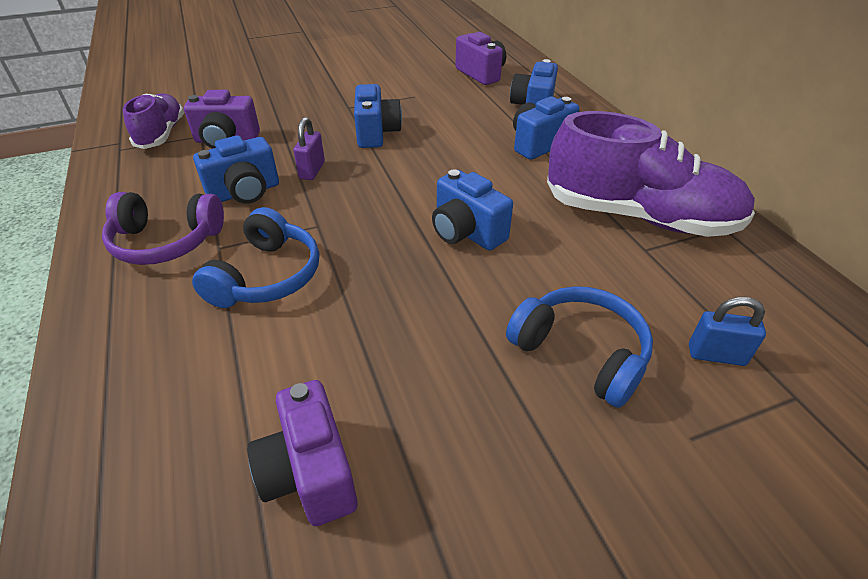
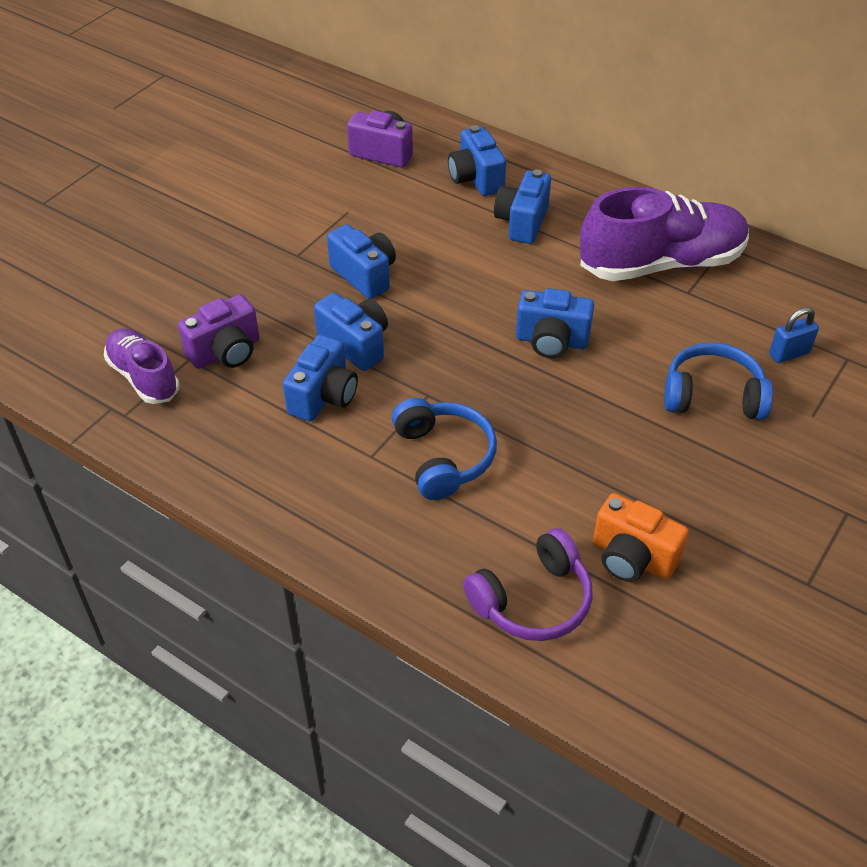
camera: 35 degrees left, 5 degrees up
(166, 242) = (319, 475): purple headphones -> purple headphones (532, 600)
(310, 473) = (632, 558): purple camera -> orange camera
(312, 170) = (355, 345): purple padlock -> blue camera

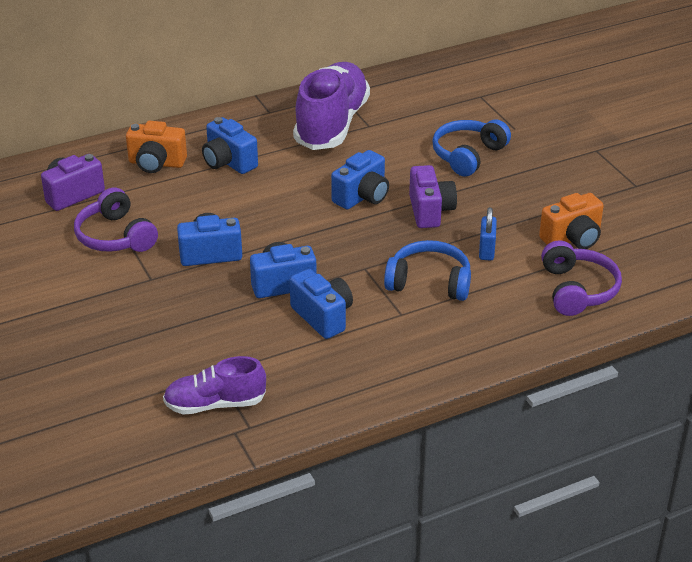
camera: 60 degrees left, 10 degrees down
(226, 352) = (228, 351): purple camera -> purple camera (430, 211)
(342, 205) = (115, 236): none -> purple headphones
(476, 179) = (156, 163): blue camera -> orange camera
(789, 354) = (458, 114): blue padlock -> blue padlock (486, 251)

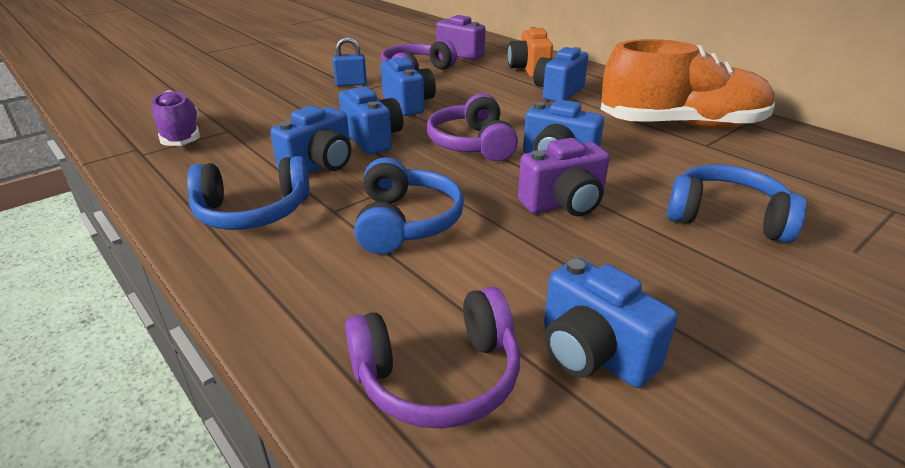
camera: 75 degrees right, 5 degrees down
(317, 232) = (472, 144): none -> purple headphones
(332, 124) = (681, 126): purple shoe -> orange shoe
(389, 354) = (253, 212): none -> blue headphones
(486, 251) = (501, 260): blue padlock -> blue padlock (351, 84)
(572, 239) = (593, 353): orange camera -> blue camera

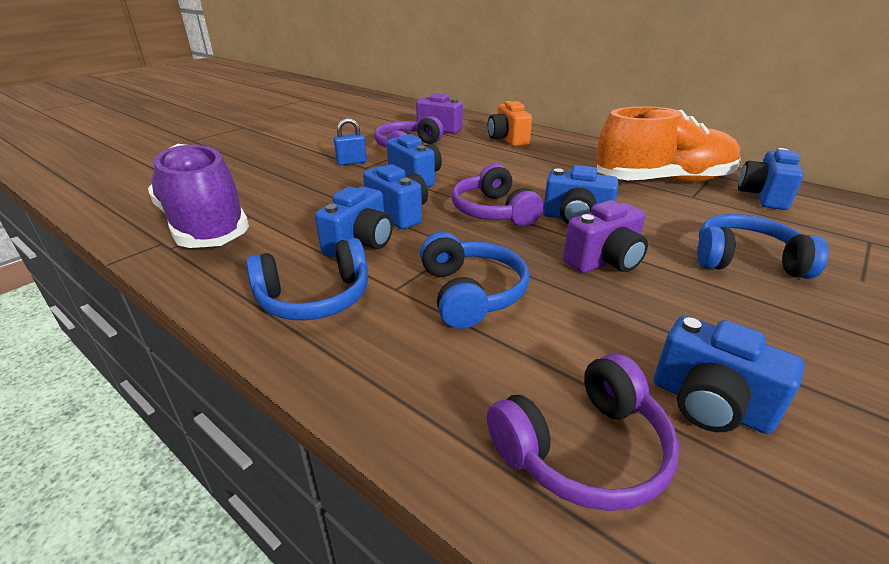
camera: 10 degrees left, 0 degrees up
(181, 135) = (204, 225): purple shoe -> purple shoe, size x1.76
(558, 92) = (544, 158): blue camera -> blue camera (763, 196)

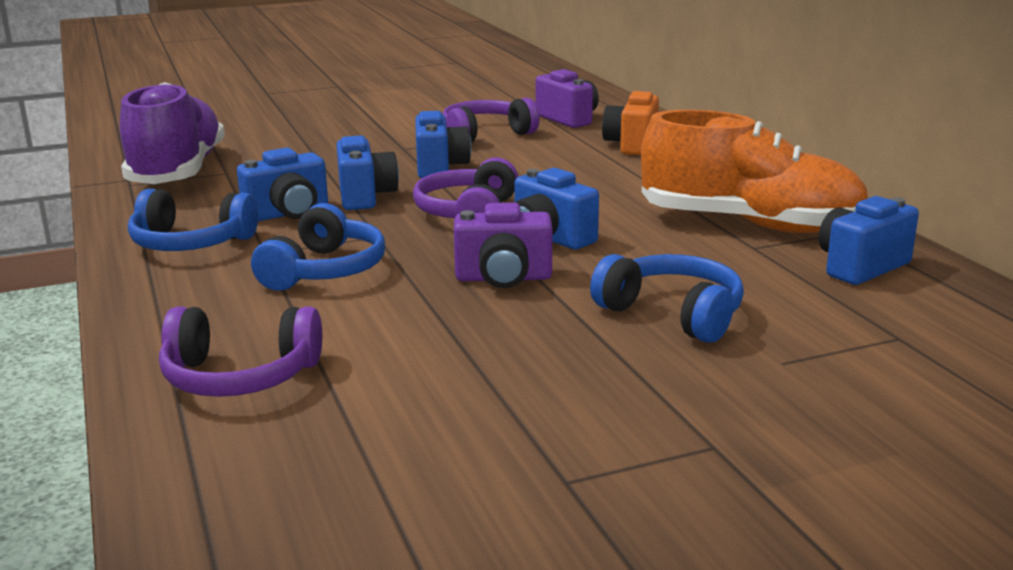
camera: 30 degrees right, 10 degrees down
(351, 162) = (397, 140): blue padlock -> none
(709, 404) = (389, 386): blue camera -> none

